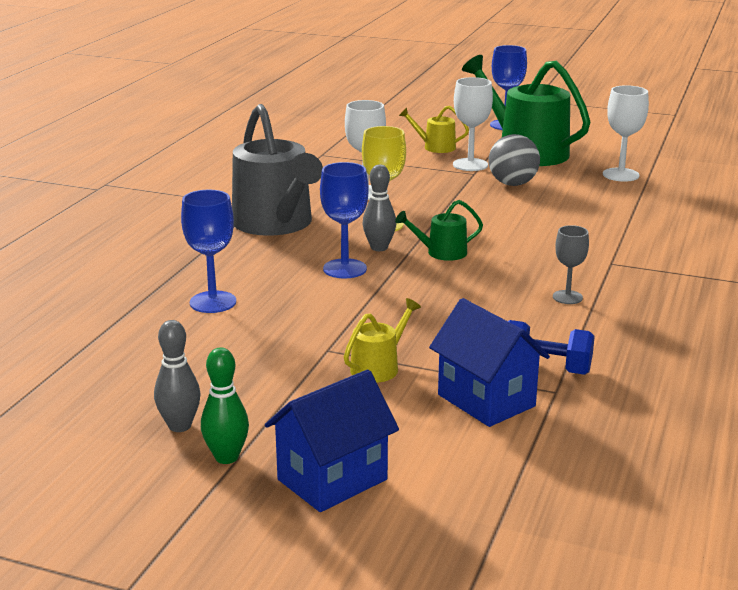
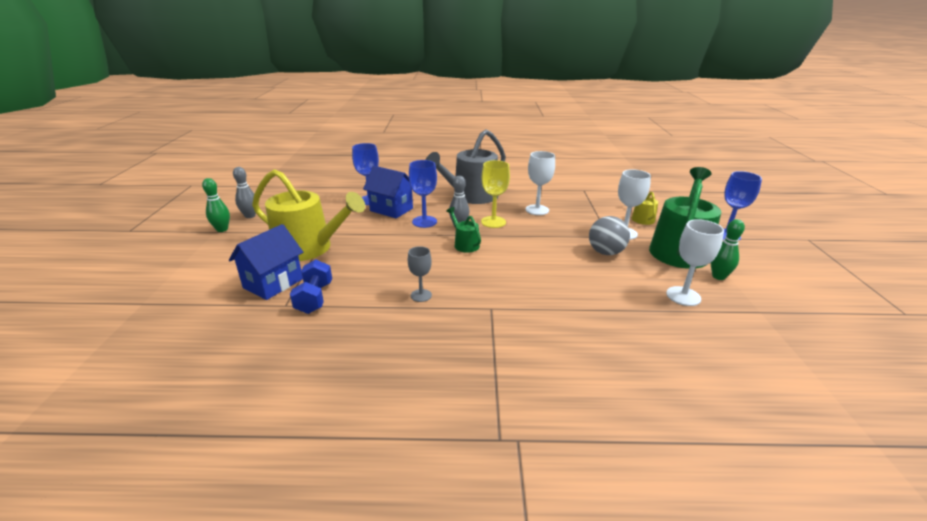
camera: 70 degrees right, 5 degrees up
(332, 480) = (198, 255): blue house -> blue house (391, 209)
(378, 367) = (309, 248): yellow watering can -> yellow watering can, size x2.19
(590, 152) = (718, 276): none -> green bowling pin

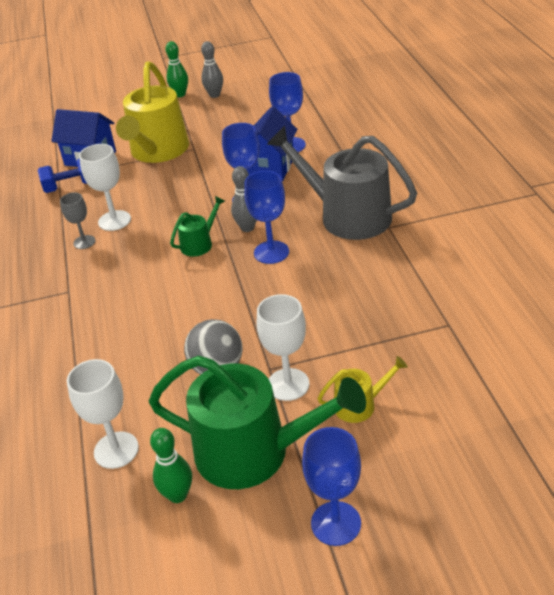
camera: 80 degrees right, 10 degrees up
(493, 222) = (271, 252): yellow goblet -> blue goblet
(537, 210) = (332, 284): white goblet -> white goblet (114, 220)

